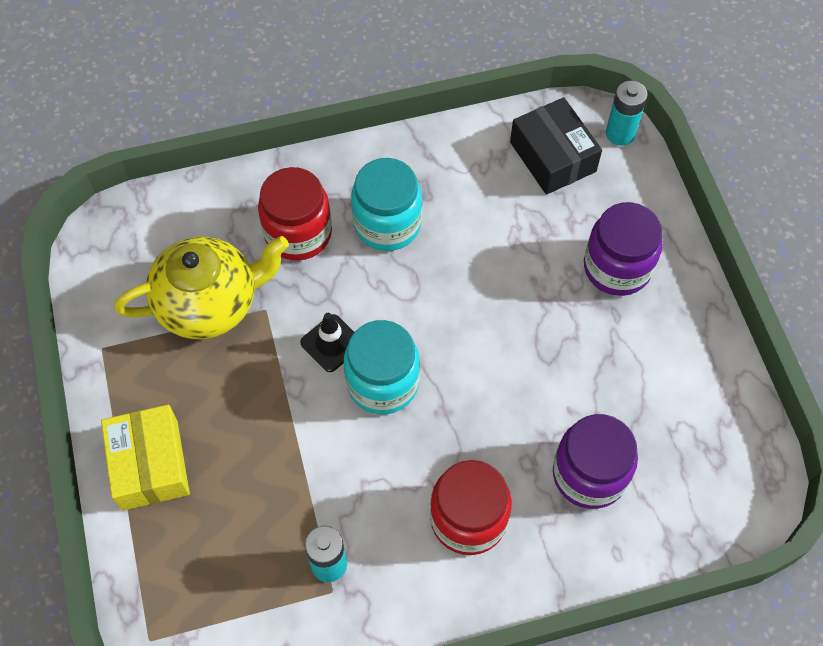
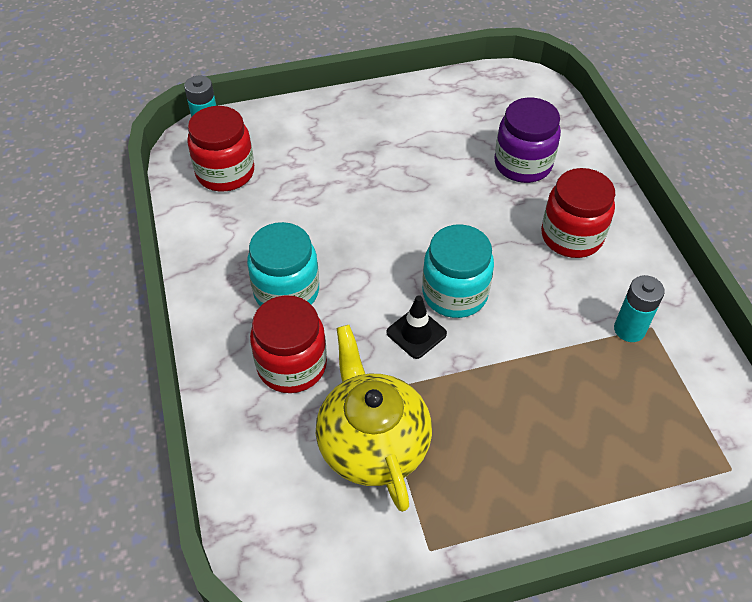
camera: 90 degrees left, 10 degrees down
(150, 464) = (559, 485): yellow box -> none
(553, 156) = (225, 172): black box -> red jar
(617, 267) = (340, 139): purple jar -> none

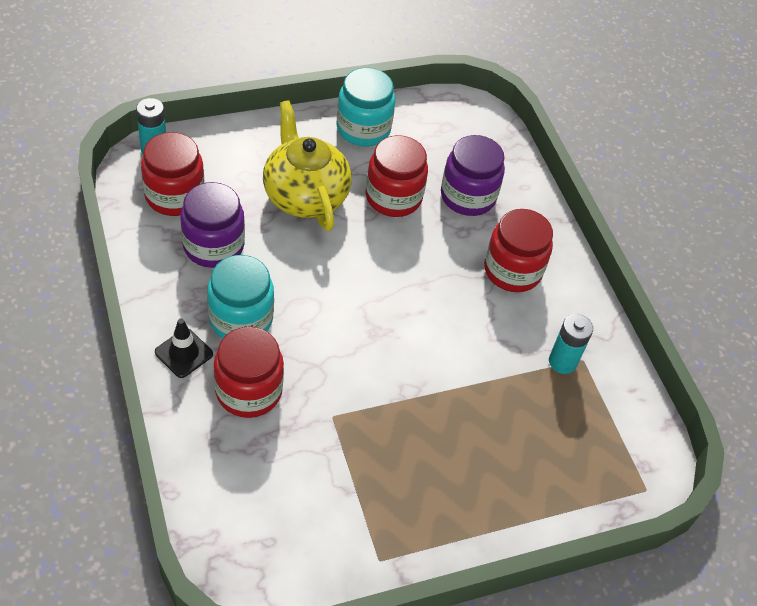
camera: 10 degrees left, 0 degrees up
(261, 220) = (213, 246): none -> purple jar
(372, 443) = (326, 464): yellow teapot -> yellow teapot (305, 195)
(416, 333) = (366, 362): black traffic cone -> black traffic cone (184, 353)
(446, 167) = (393, 197): none -> red jar
(455, 293) = (402, 324): turquoise jar -> turquoise jar (363, 129)

